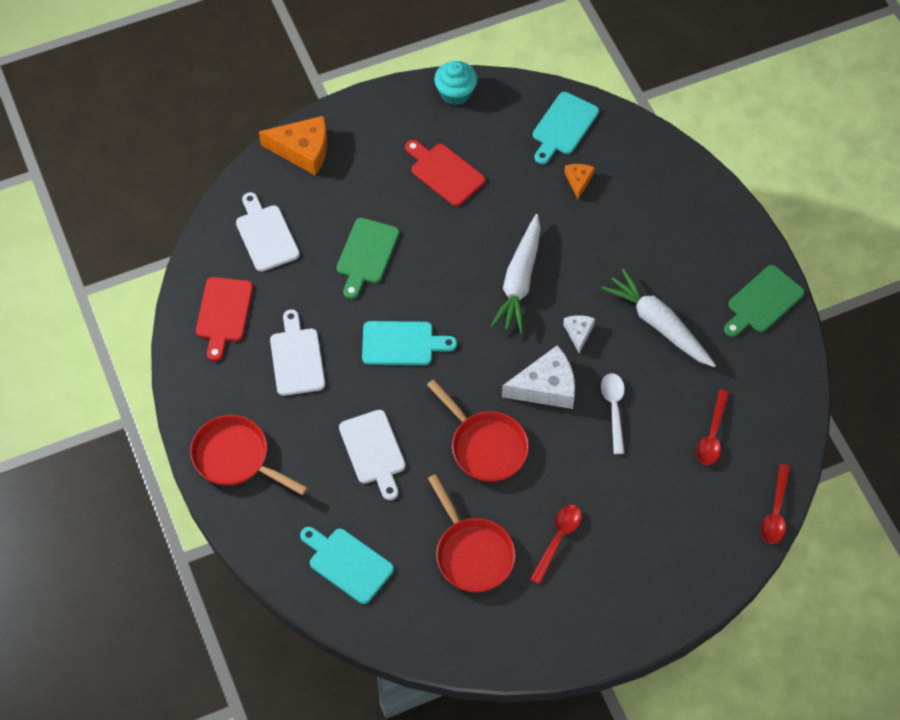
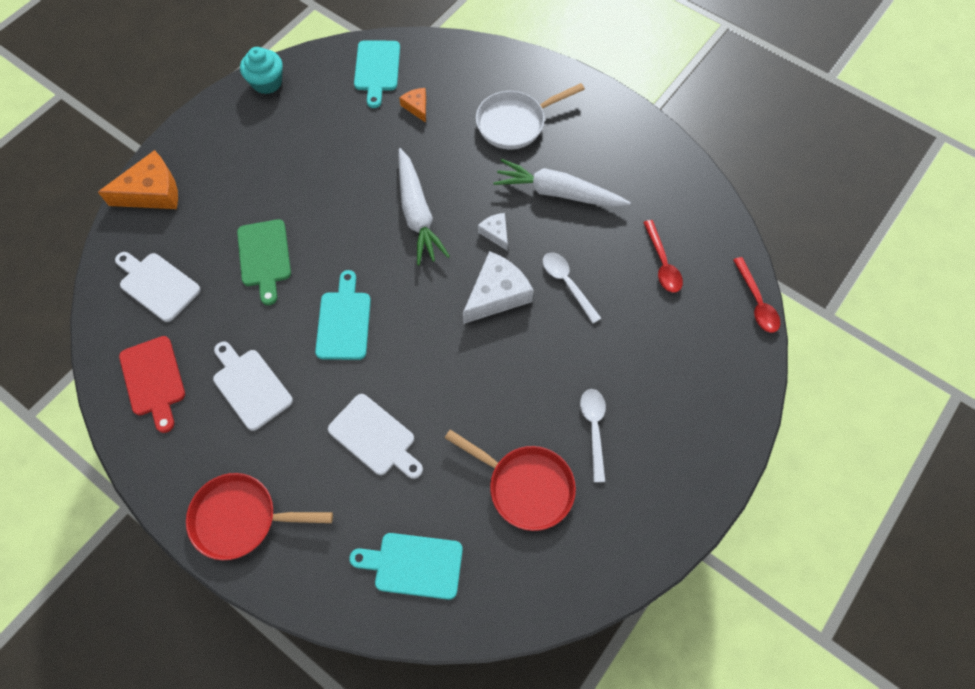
camera: 30 degrees left, 5 degrees up
(402, 344) = (344, 321): turquoise cutting board -> turquoise cutting board turned 60 degrees counterclockwise
(444, 172) = (296, 152): red cutting board -> none
(485, 446) = (476, 376): red pan -> none
(558, 540) = (594, 429): red spoon -> white spoon
(661, 240) = (515, 123): none -> white pan
(762, 302) = (628, 133): green cutting board -> none

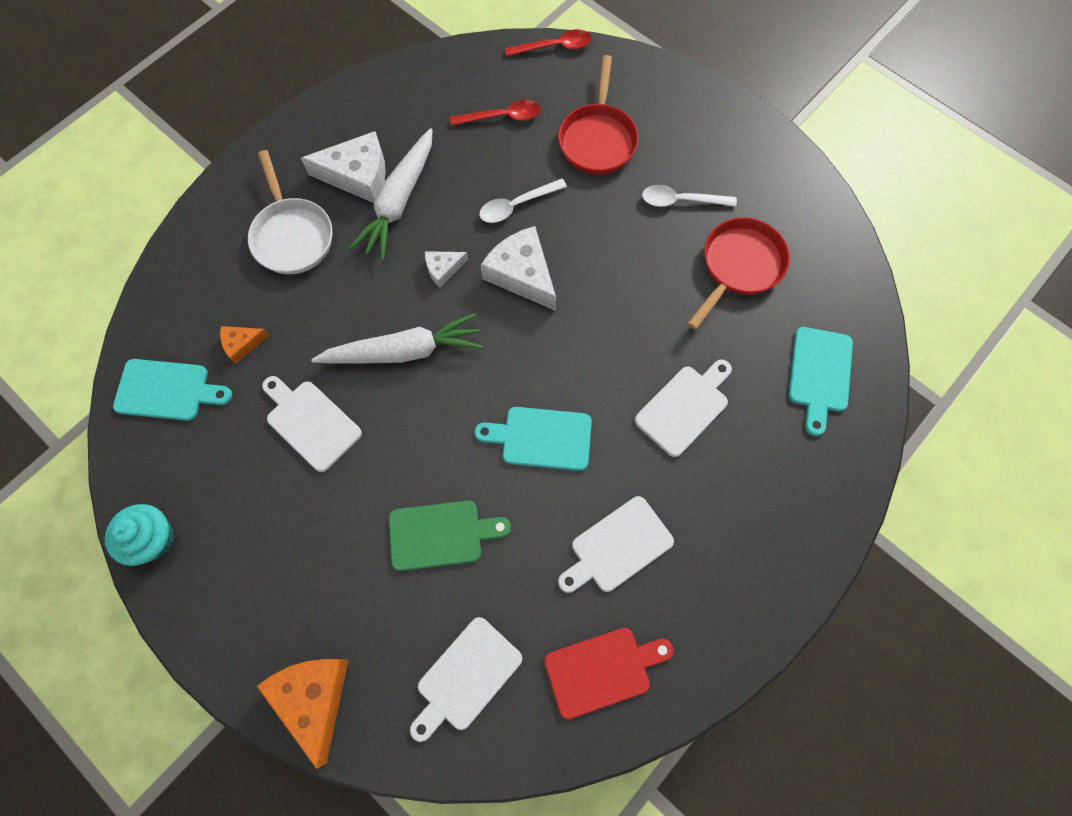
camera: 85 degrees left, 5 degrees up
(241, 518) = (775, 551): red pan -> red pan (598, 139)
(354, 160) = (311, 422): none -> white cutting board
(579, 159) = (358, 175): none -> white cheese

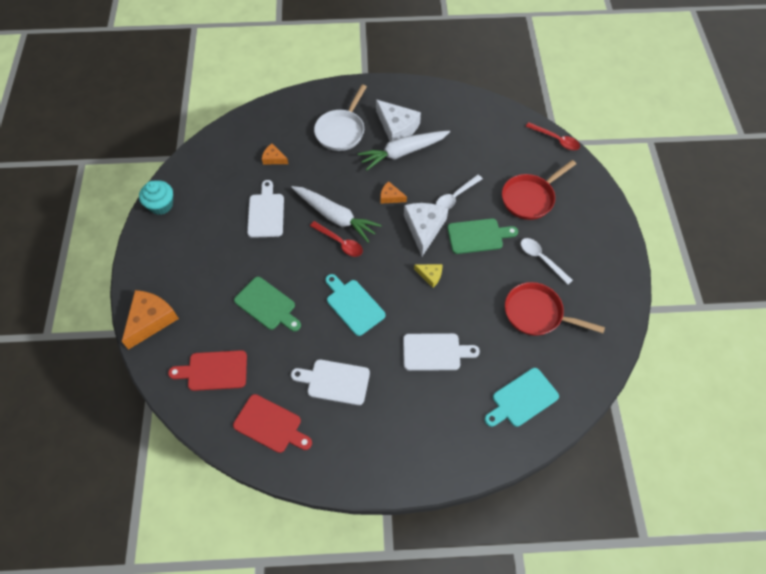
camera: 45 degrees right, 10 degrees down
(167, 390) = (226, 153): turquoise cutting board -> none
(443, 269) = (390, 197): white cheese -> orange cheese
(466, 677) = (214, 370): white cutting board -> red cutting board
(502, 117) = (493, 152): red spoon -> red spoon (340, 242)
(516, 205) = (455, 196): white spoon -> white spoon turned 60 degrees counterclockwise
(587, 324) = (430, 275): none -> yellow cheese
(589, 232) = (478, 236): none -> green cutting board
(739, 266) = (537, 314): red pan -> red pan turned 150 degrees counterclockwise

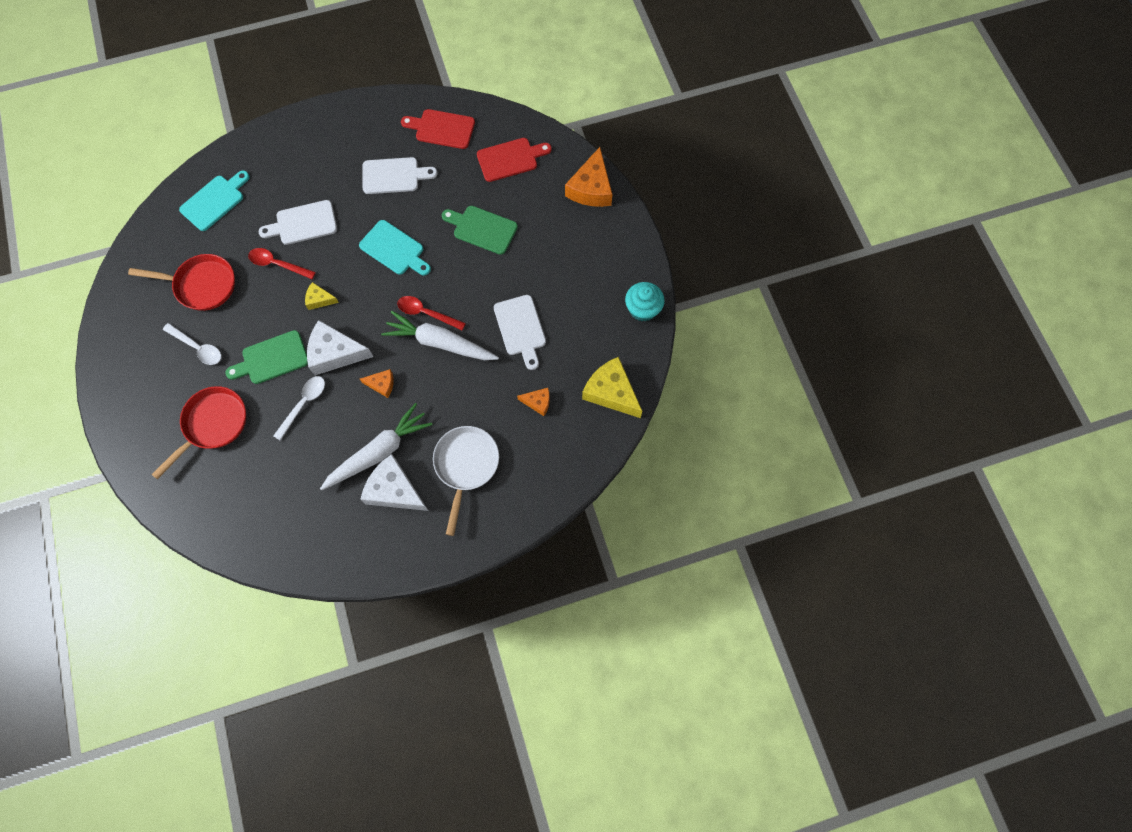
camera: 165 degrees right, 10 degrees up
(216, 153) = (611, 392): none -> yellow cheese
(424, 228) = (335, 353): white cheese -> white cheese turned 105 degrees clockwise
(556, 140) = (180, 524): red spoon -> red spoon (278, 264)

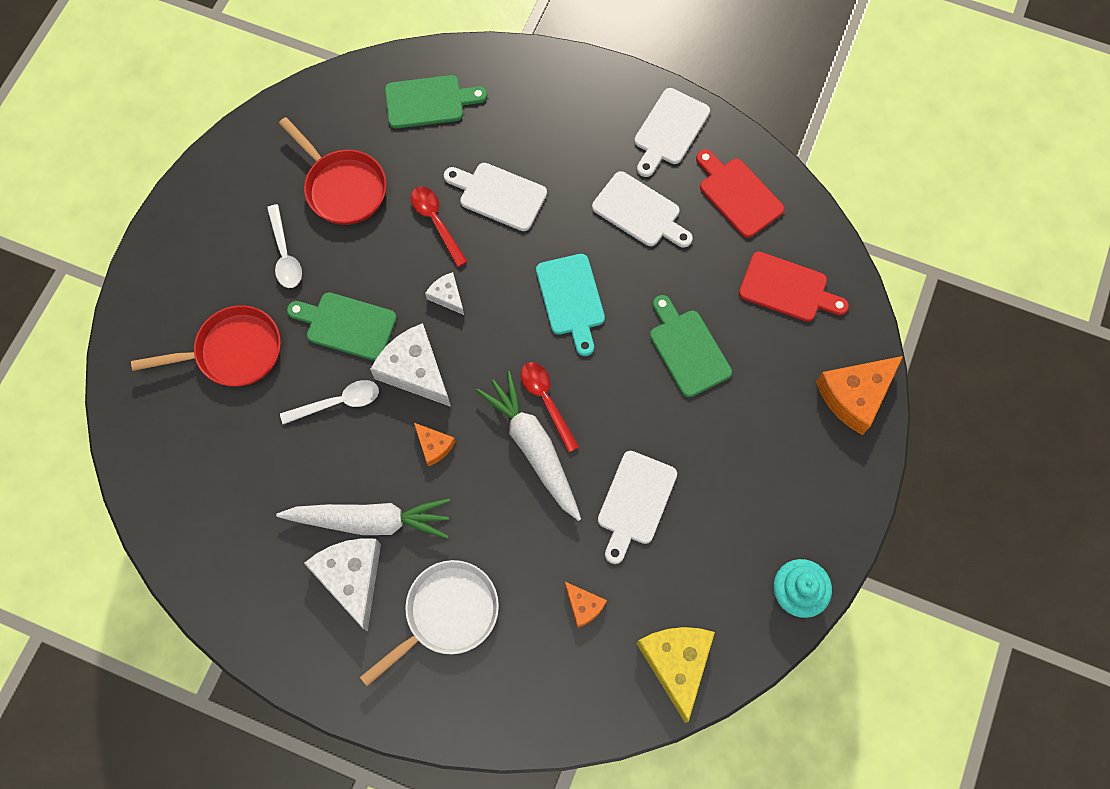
camera: 40 degrees right, 0 degrees up
(215, 201) = (429, 102): turquoise cutting board -> green cutting board
(319, 299) = (447, 296): yellow cheese -> white cheese
(374, 121) = (669, 130): none -> white cutting board

